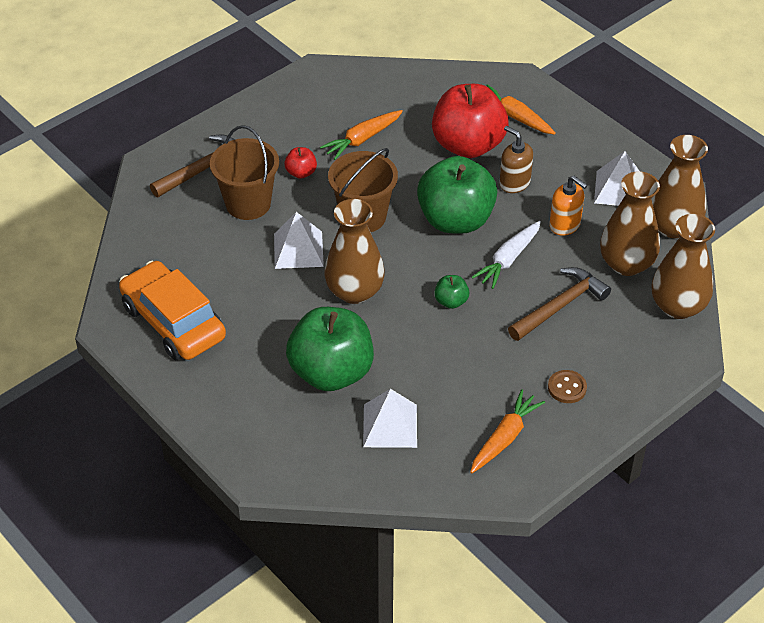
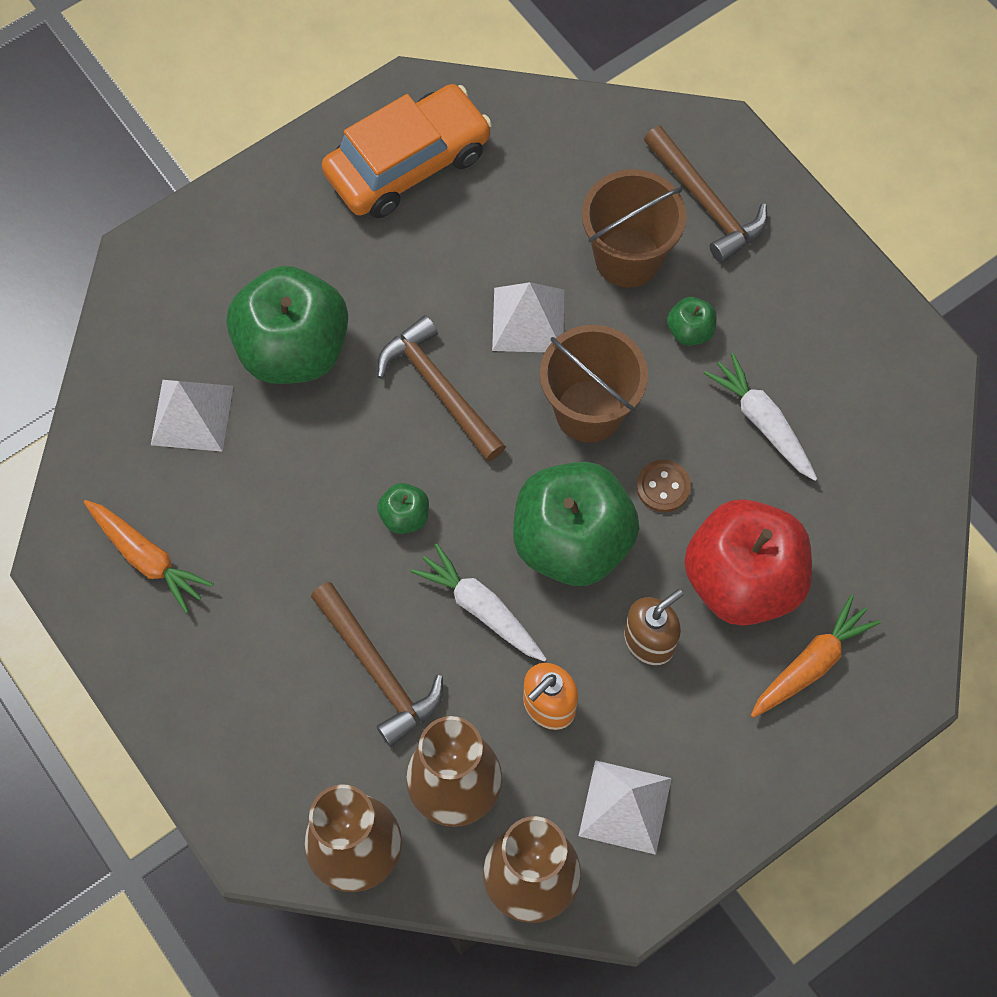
camera: 95 degrees right, 20 degrees up
(301, 173) = (690, 331): red apple -> green apple
(354, 291) = (439, 388): brown vase -> brown hammer
(362, 139) = (762, 422): orange carrot -> white carrot
(567, 388) = (221, 655): brown button -> brown button (663, 487)

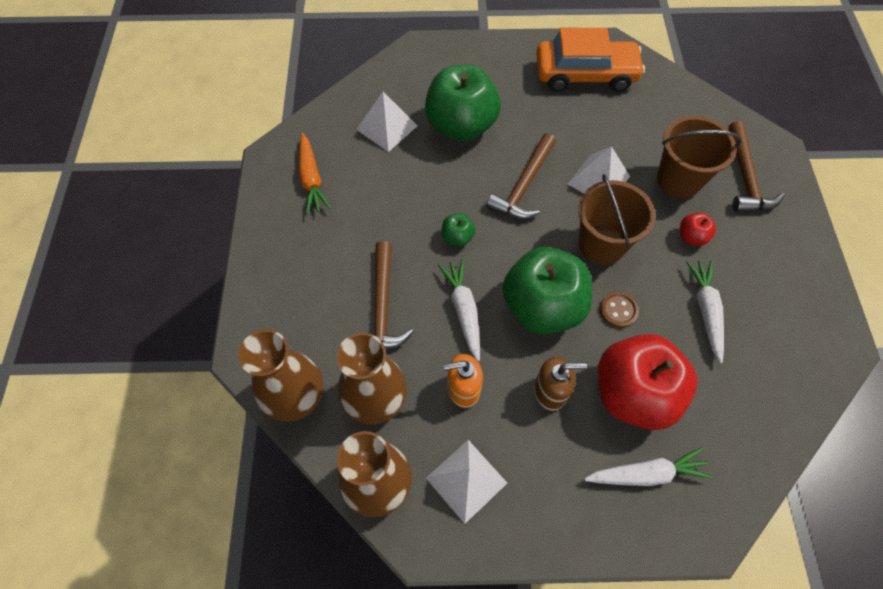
camera: 35 degrees right, 5 degrees down
(439, 388) = (524, 186): brown hammer -> brown hammer turned 150 degrees counterclockwise
(690, 331) = (691, 237): green apple -> red apple
(811, 663) = (646, 473): orange carrot -> white carrot

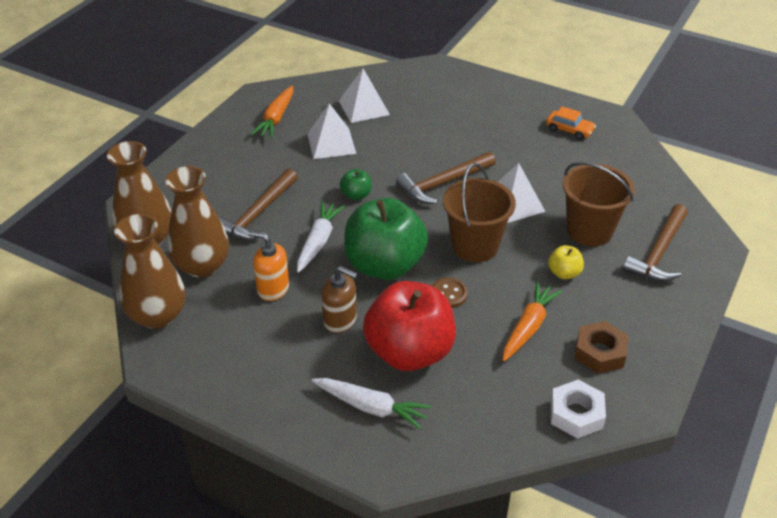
camera: 30 degrees right, 20 degrees down
(461, 126) = (425, 127): green apple -> none
(466, 480) = (223, 343): white pyramid -> white pyramid (331, 143)
(585, 74) = (569, 130): orange car -> orange car, size x0.46
(691, 237) = (564, 273): red apple -> yellow apple
(705, 311) = (528, 327): white carrot -> orange carrot
(776, 307) = (600, 352): none -> brown nut
(803, 382) = (576, 414): none -> white nut

